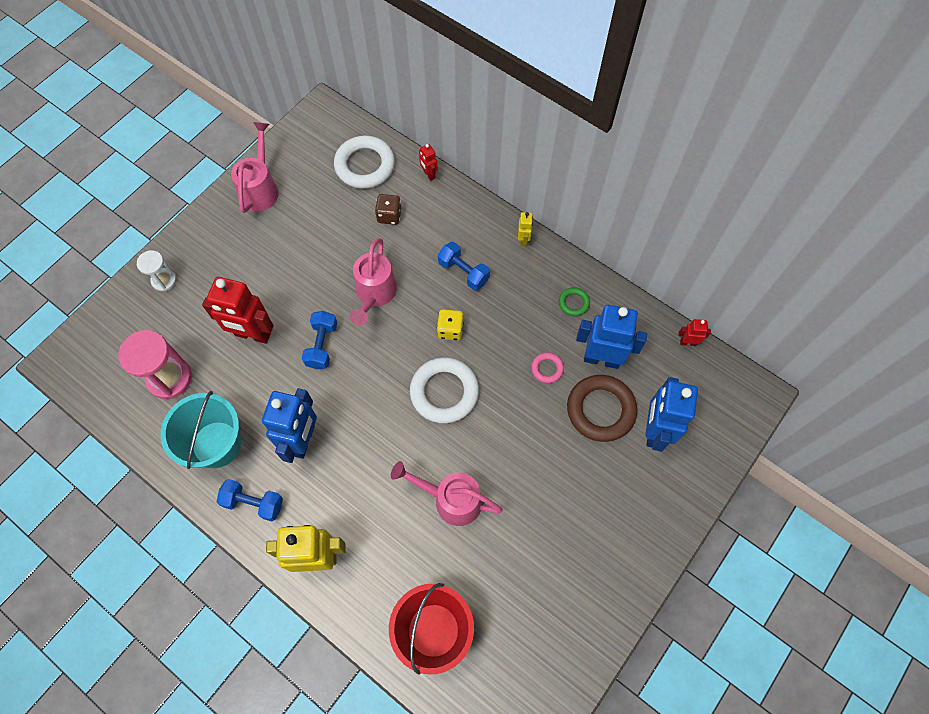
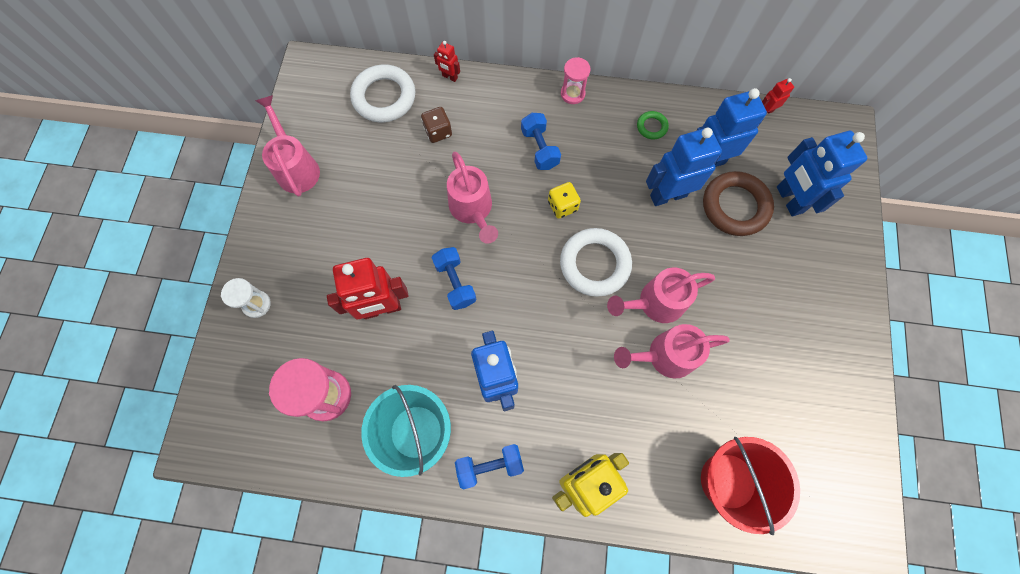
camera: 30 degrees left, 5 degrees up
(463, 272) = (539, 148): blue dumbbell -> blue dumbbell turned 60 degrees clockwise
(473, 452) = (655, 303): none -> pink watering can
(523, 240) = (572, 94): yellow robot -> pink hourglass
(547, 369) = (668, 195): pink ring -> blue robot

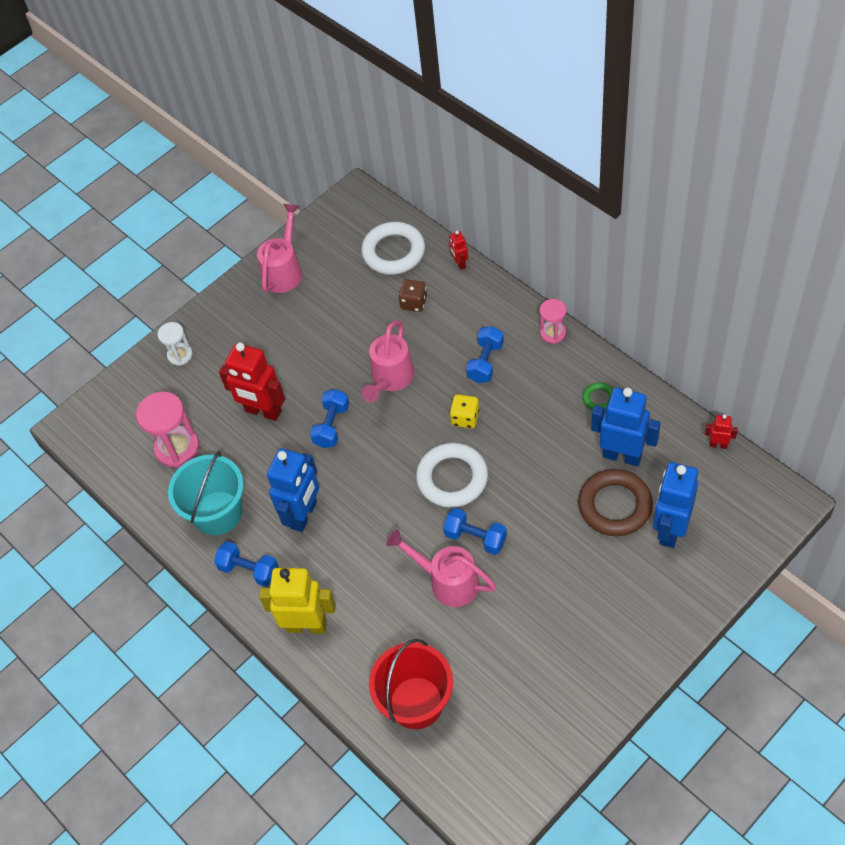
camera: 45 degrees right, 15 degrees down
(655, 303) = (475, 538): pink watering can -> blue dumbbell
(668, 195) = (562, 462): blue robot -> none

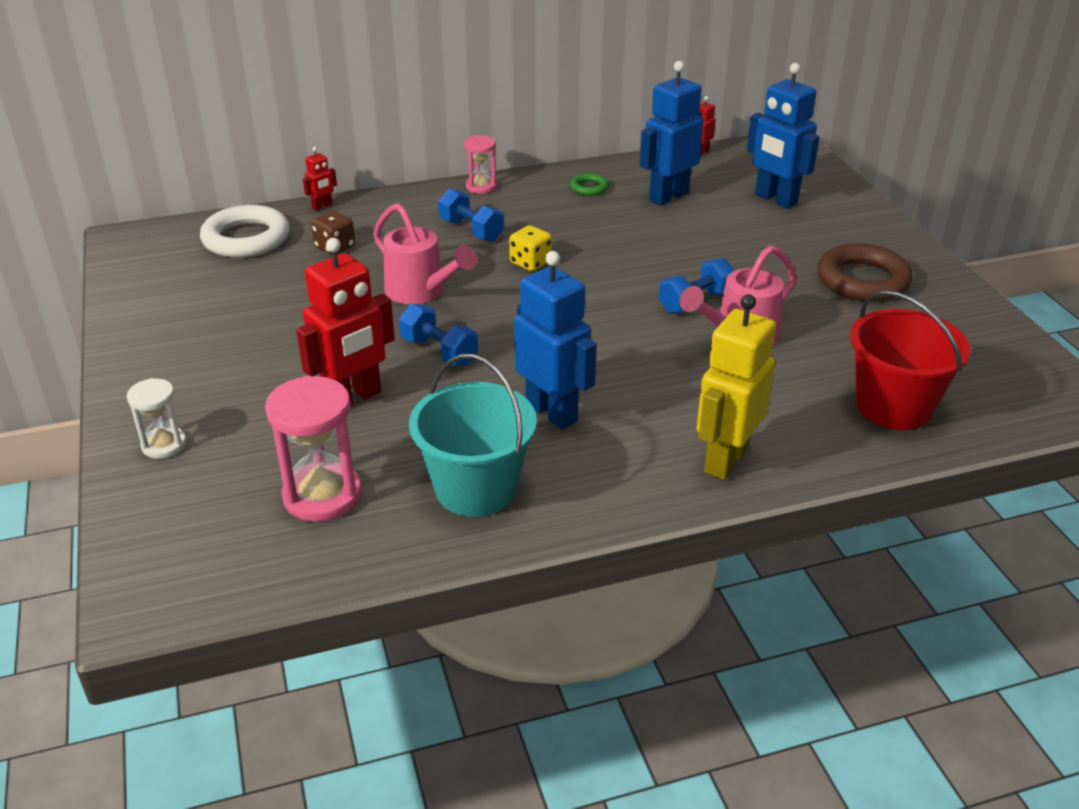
camera: 70 degrees left, 20 degrees down
(249, 570) = (598, 486): blue dumbbell -> none
(284, 270) = (156, 317): pink watering can -> none
(452, 478) = (602, 293): white ring -> none
(460, 264) = (322, 207): red robot -> red robot turned 45 degrees counterclockwise
(615, 506) = (724, 217): brown ring -> brown ring (862, 280)

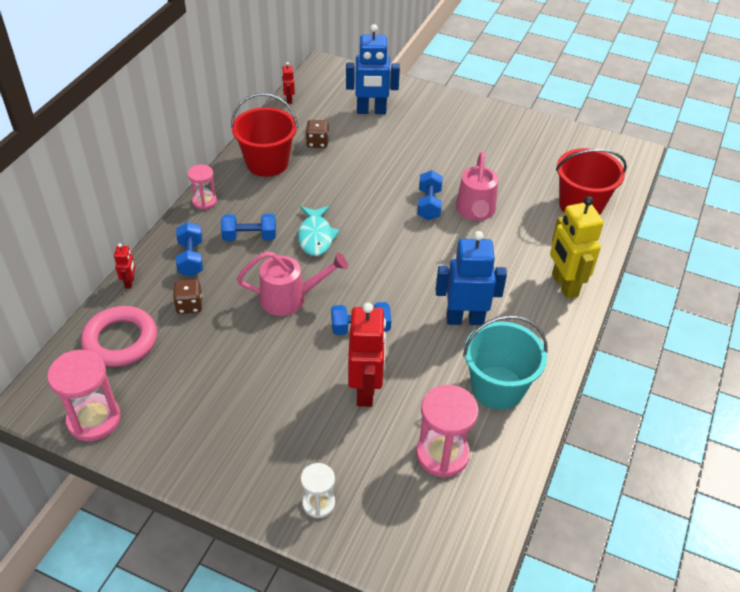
camera: 50 degrees left, 10 degrees up
(138, 274) = (94, 419): none -> pink hourglass
(246, 239) = (120, 340): white ring -> pink ring
(396, 218) = (191, 258): none -> blue dumbbell
(530, 262) = (316, 236): yellow dice -> turquoise fish
(589, 188) = (267, 163): green ring -> red bucket
(668, 196) = (317, 142): blue robot -> brown dice
(862, 280) = (477, 140): brown ring -> none

